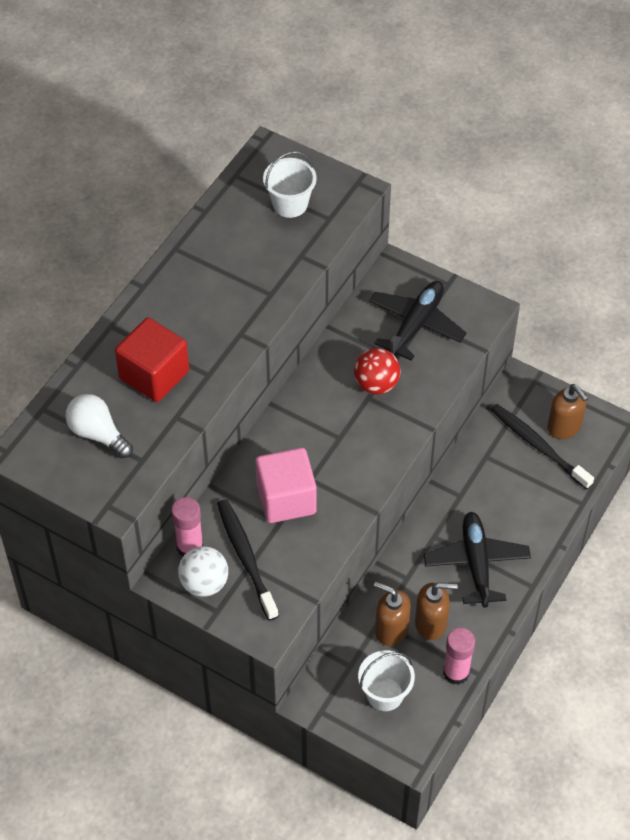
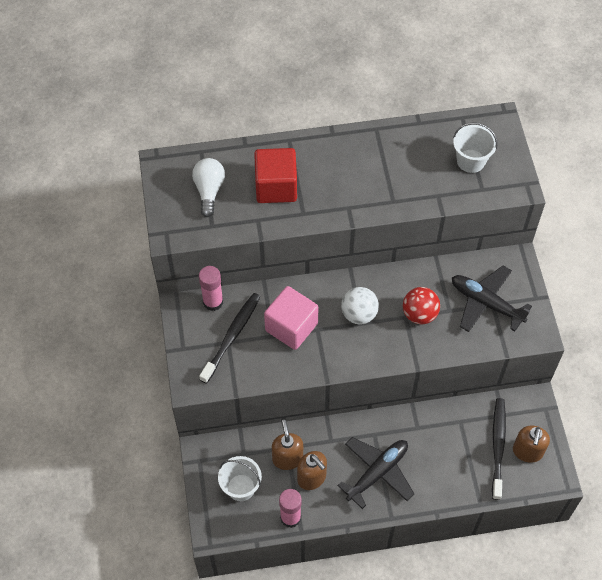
camera: 50 degrees right, 5 degrees up
(204, 583) = (195, 328): white ball -> white ball (359, 314)
(416, 324) = (486, 303): black plane -> black plane turned 135 degrees counterclockwise

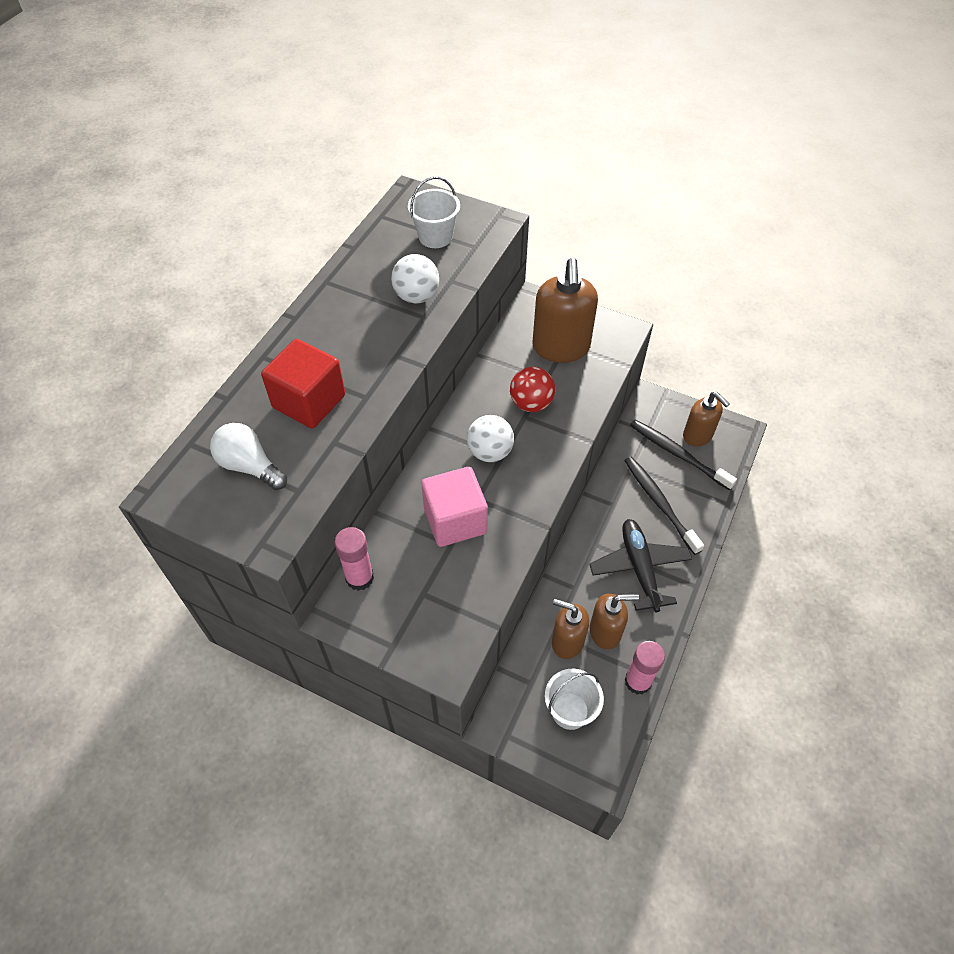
camera: 55 degrees left, 5 degrees down
(232, 336) = (419, 585): black toothbrush -> black toothbrush (659, 503)
(407, 186) = (416, 296): none -> white ball
(486, 303) = (561, 348): black plane -> brown soap dispenser

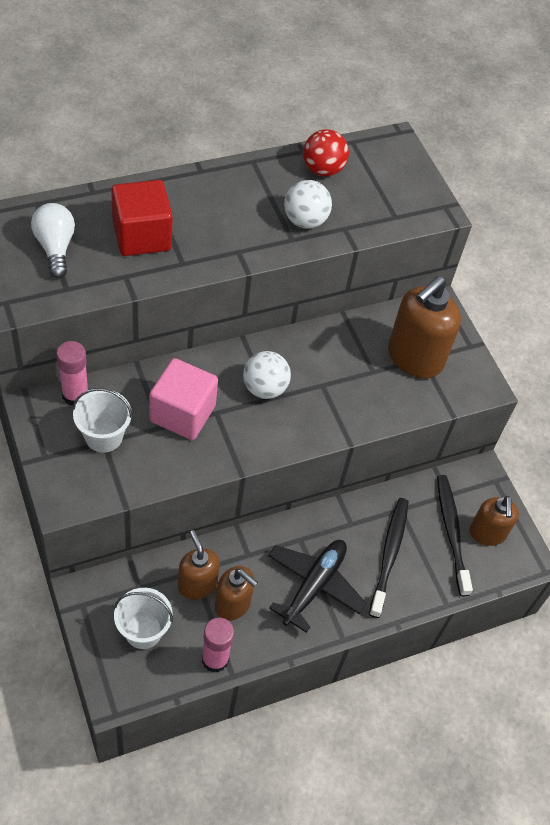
camera: 35 degrees right, 0 degrees up
(435, 237) = (374, 187): white bucket -> white bucket (103, 436)
(531, 403) = (338, 380): red ball -> red ball (322, 169)

